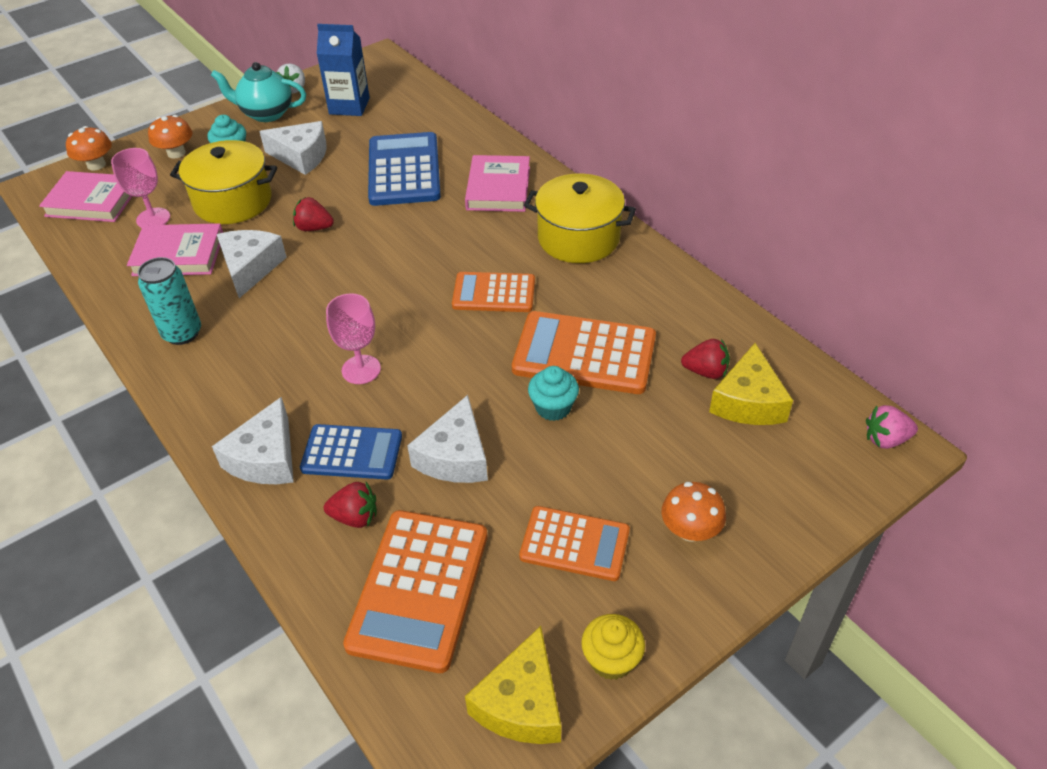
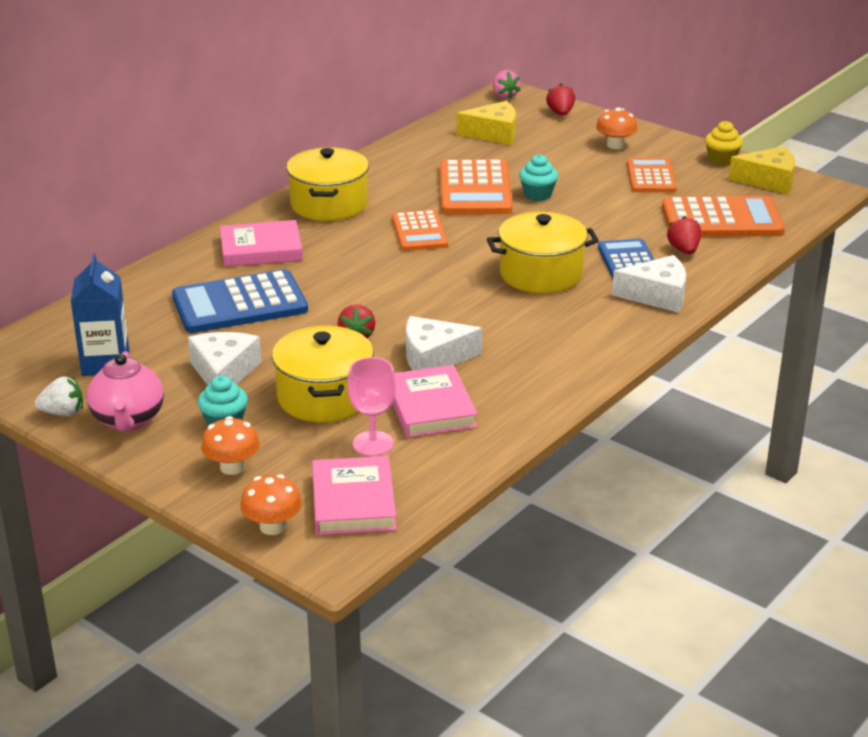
camera: 105 degrees left, 15 degrees down
(182, 333) = (544, 371): turquoise can -> none
(266, 113) = (128, 420): turquoise teapot -> pink teapot
(361, 369) = (541, 274): pink goblet -> yellow pot
(455, 456) = (606, 223): white cheese -> none
(705, 371) = (471, 148): red strawberry -> red strawberry (560, 113)

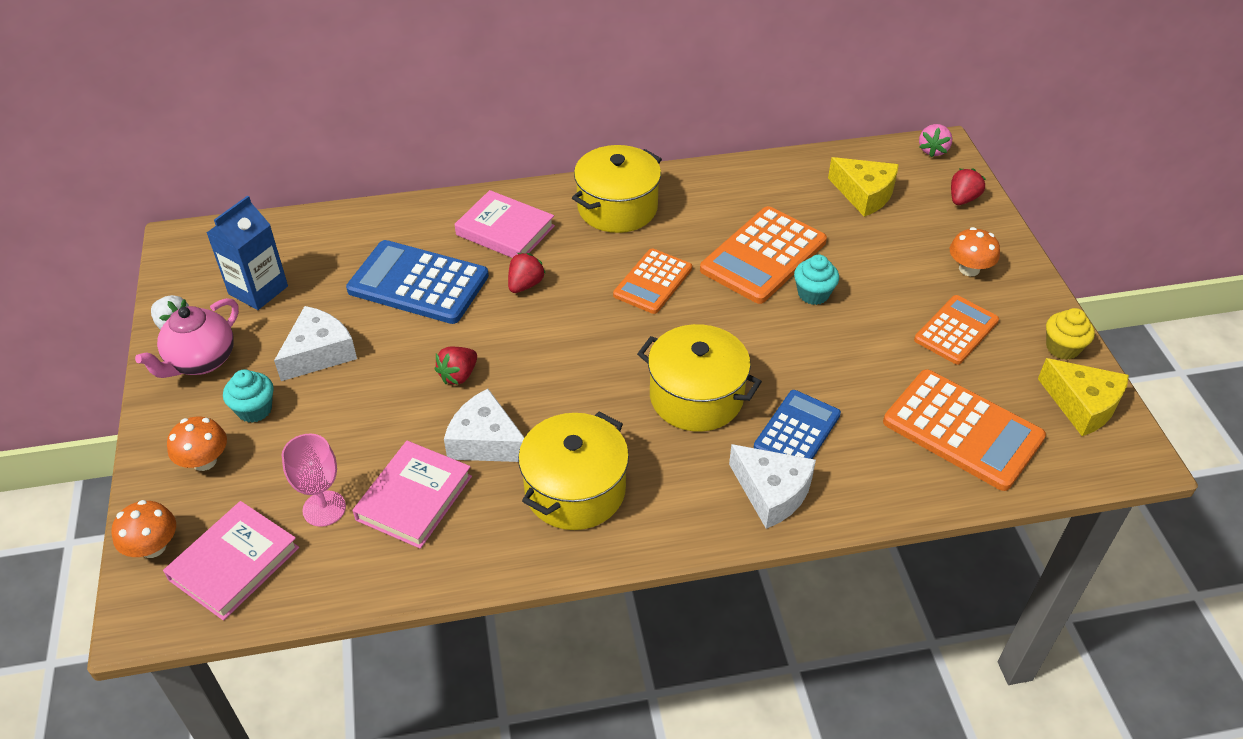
camera: 40 degrees right, 15 degrees up
(324, 397) = (353, 430): yellow pot -> yellow pot (575, 490)
(684, 250) = (871, 448): red strawberry -> red strawberry (525, 284)

